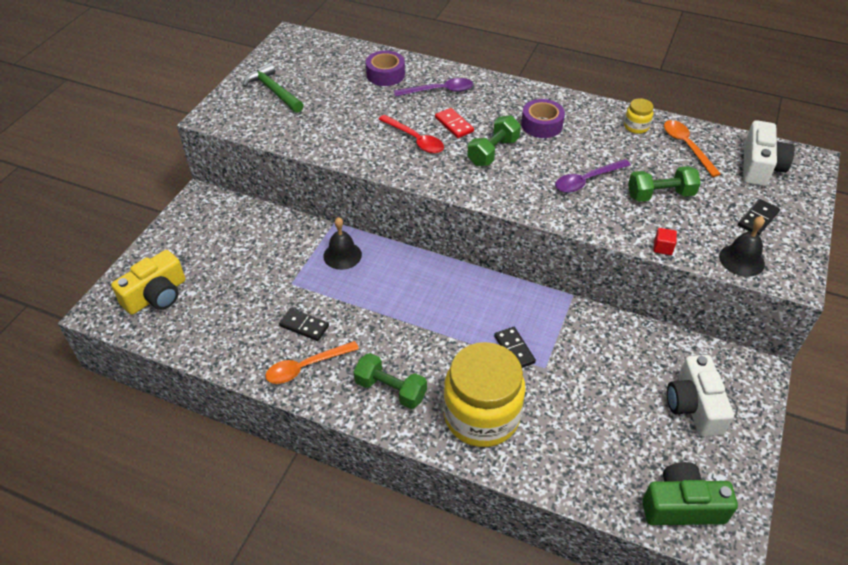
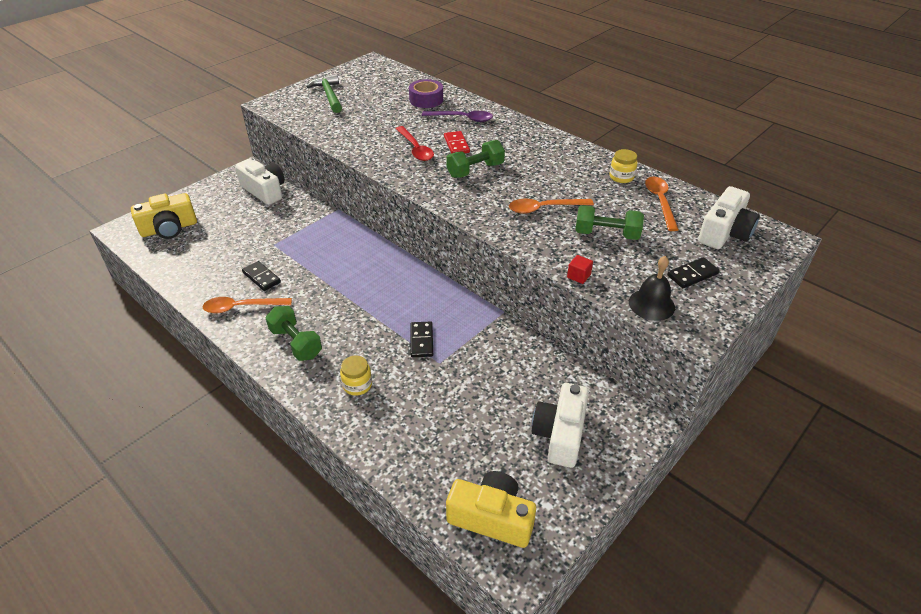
camera: 20 degrees right, 5 degrees down
(237, 220) = (265, 191): none -> white camera
(342, 255) = (327, 234): black bell -> none
(481, 416) = (357, 385): yellow jar -> yellow jar, size x0.40
(541, 125) = (533, 159): purple tape -> none
(587, 180) = (544, 208): purple spoon -> orange spoon
(682, 506) = (491, 518): green camera -> yellow camera

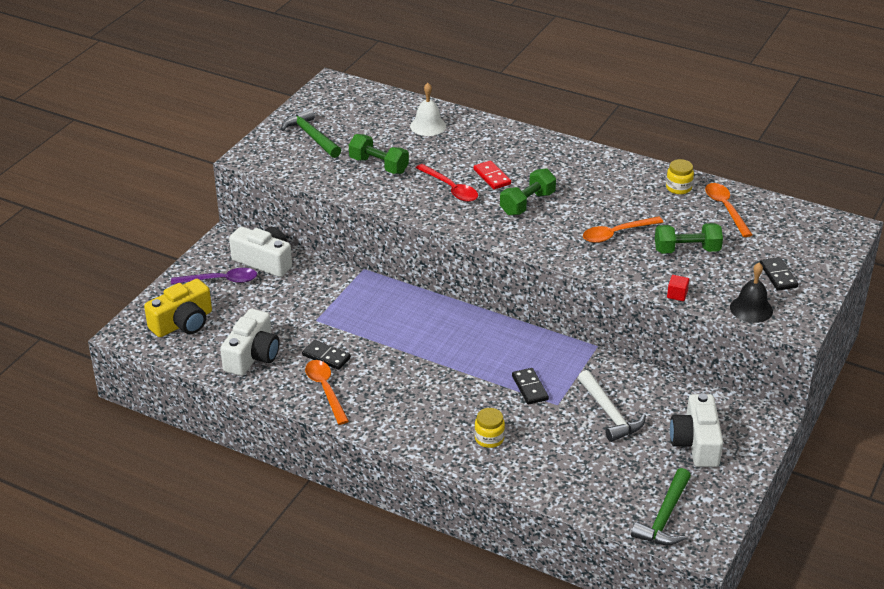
camera: 15 degrees left, 5 degrees down
(241, 307) = (325, 390): orange spoon -> orange spoon turned 90 degrees clockwise
(296, 343) = (405, 413): green dumbbell -> green dumbbell (379, 165)
(426, 100) = (428, 126): purple tape -> white bell
(462, 119) = (482, 144): purple spoon -> purple spoon (221, 280)
(485, 383) = (609, 414): none -> white hammer
(491, 518) = (664, 517): yellow camera -> green hammer
(692, 274) = (778, 276): black domino -> black domino turned 60 degrees counterclockwise
(724, 232) = (795, 230): white camera -> white camera (252, 356)

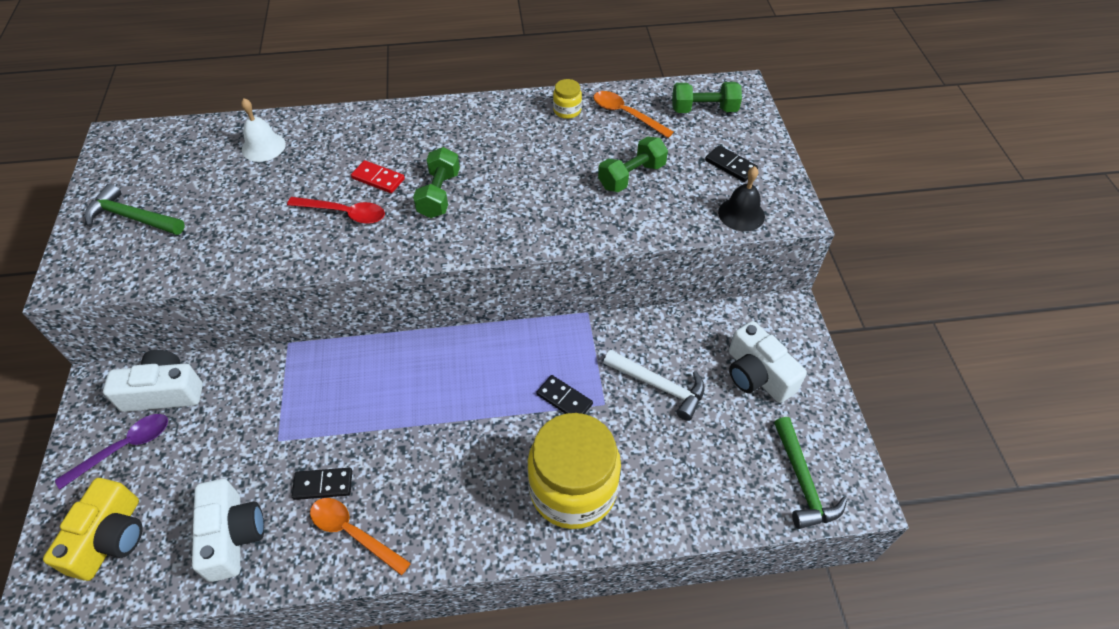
camera: 35 degrees left, 15 degrees up
(379, 165) = (241, 220): green dumbbell -> green dumbbell (704, 110)
(489, 438) = (573, 489): yellow jar -> yellow jar, size x2.47
(616, 234) = (553, 189): orange spoon -> none
(677, 295) = (666, 232): red cube -> none

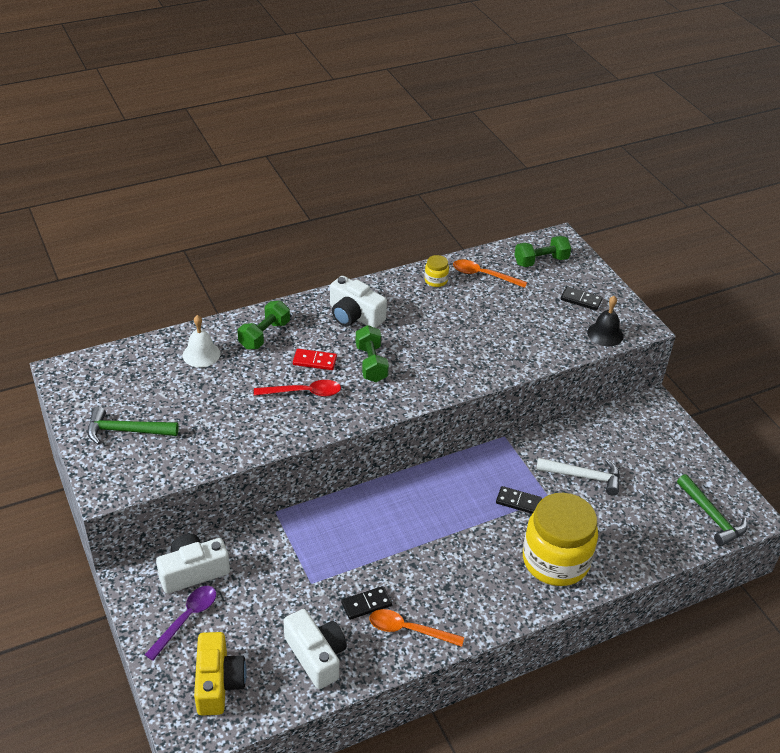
camera: 20 degrees left, 10 degrees down
(631, 176) = (512, 322): green dumbbell -> green dumbbell (264, 335)
(757, 375) = (650, 453): white camera -> white camera (354, 315)

